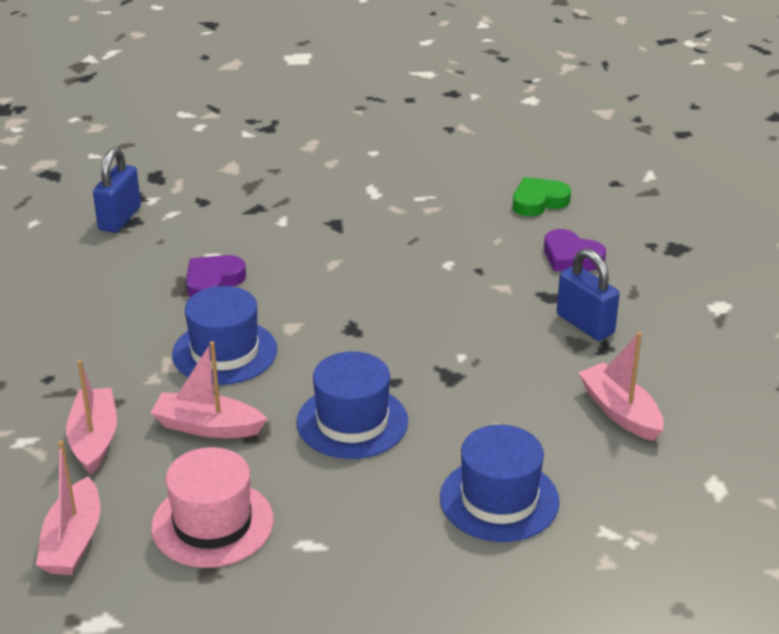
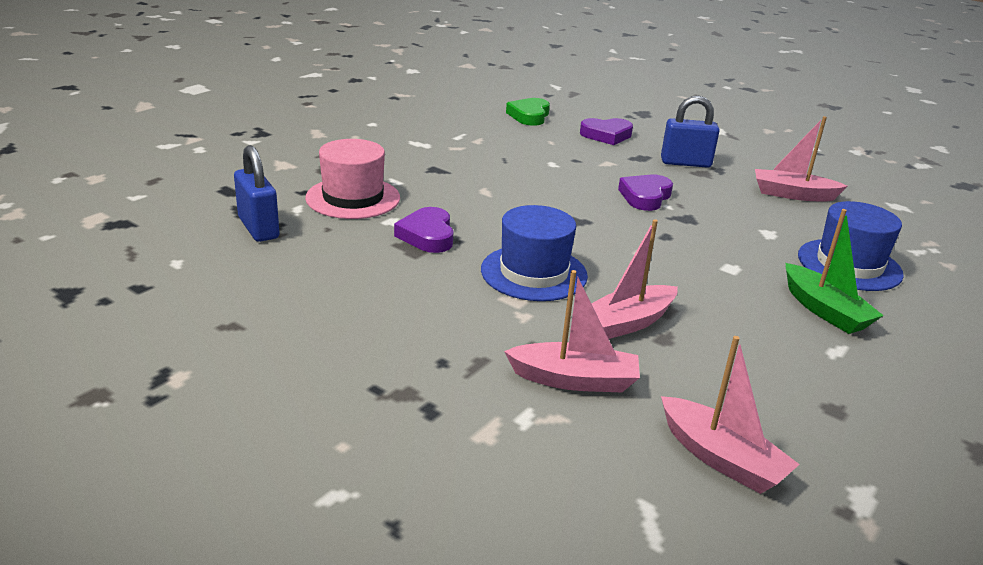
camera: 50 degrees left, 5 degrees down
(94, 439) = (574, 380): pink boat -> pink boat turned 150 degrees clockwise
(212, 523) = (767, 378): pink hat -> pink hat (353, 198)
(352, 422) = (697, 269): blue hat -> none
(376, 515) = (824, 310): none -> green boat
(460, 337) = (645, 197): none -> purple heart

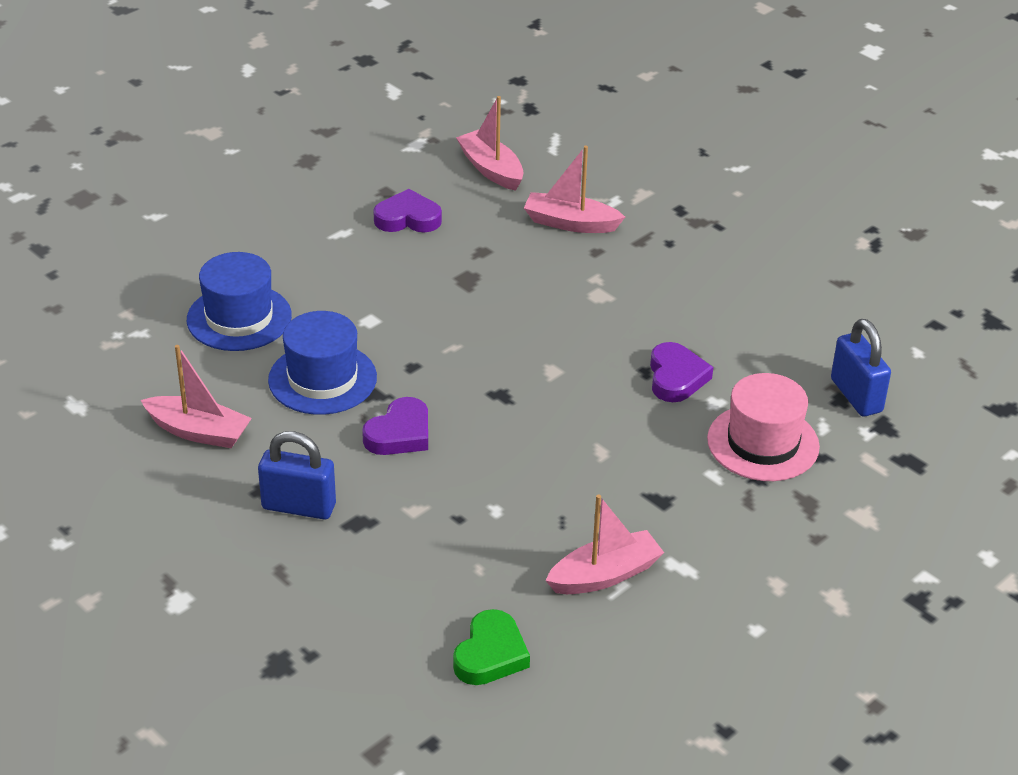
camera: 170 degrees left, 10 degrees up
(534, 273) = (574, 323): blue hat -> blue hat (322, 379)
(606, 135) = (382, 586): purple heart -> purple heart (408, 218)
(627, 323) = (506, 266): pink boat -> pink boat (605, 575)
(824, 310) = (317, 269): green boat -> none

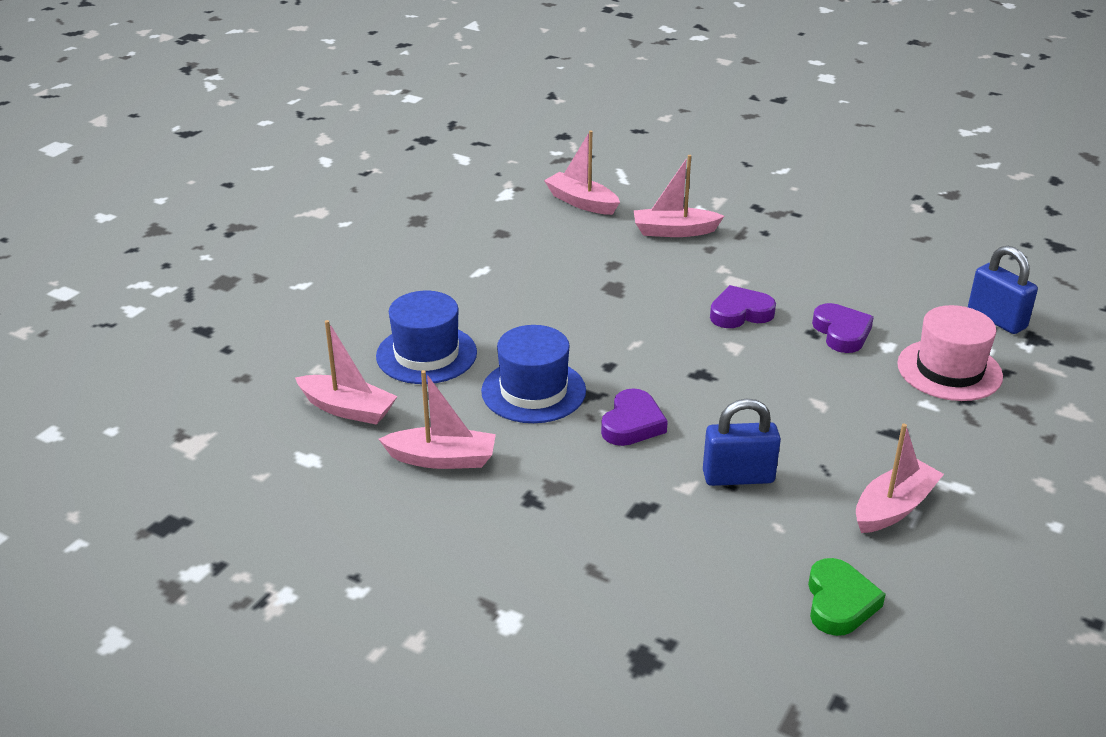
camera: 15 degrees left, 5 degrees down
(136, 361) = (347, 409): none -> pink boat
(299, 507) = (576, 506): blue padlock -> blue padlock (738, 477)
(408, 218) = (533, 250): purple heart -> purple heart (740, 313)

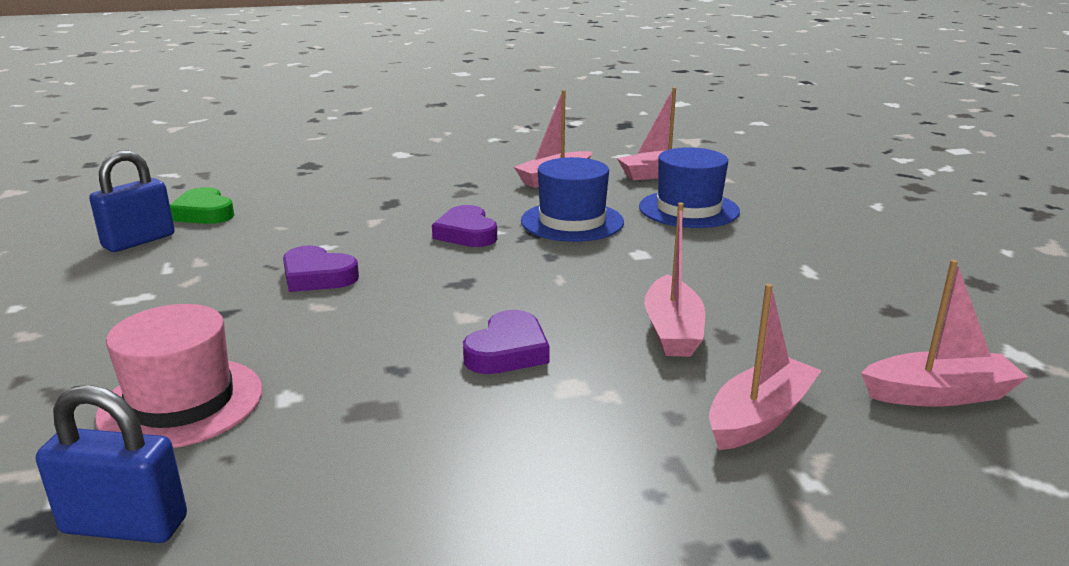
camera: 135 degrees right, 10 degrees down
(738, 477) = (340, 237): blue padlock -> blue padlock (139, 241)
(841, 332) = (361, 385): purple heart -> purple heart (317, 276)
(894, 507) = (189, 265): pink boat -> pink boat (672, 330)

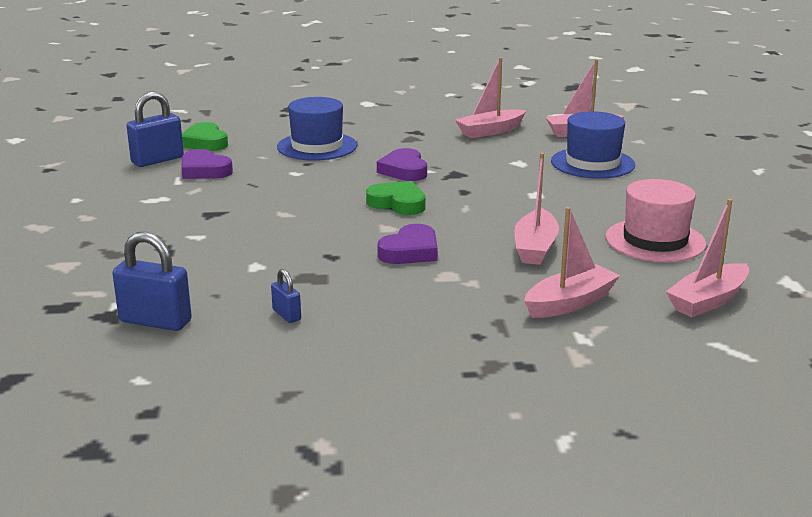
camera: 10 degrees right, 0 degrees up
(181, 402) = (188, 264): pink hat -> pink hat (655, 241)
(317, 276) = (285, 193): purple heart -> purple heart (204, 170)
(346, 486) = (286, 315): none -> blue padlock
(470, 279) = (398, 203): none -> green heart
(572, 221) = (491, 167): blue hat -> blue hat (317, 146)
(938, 394) = (708, 301): pink boat -> pink boat turned 135 degrees clockwise

